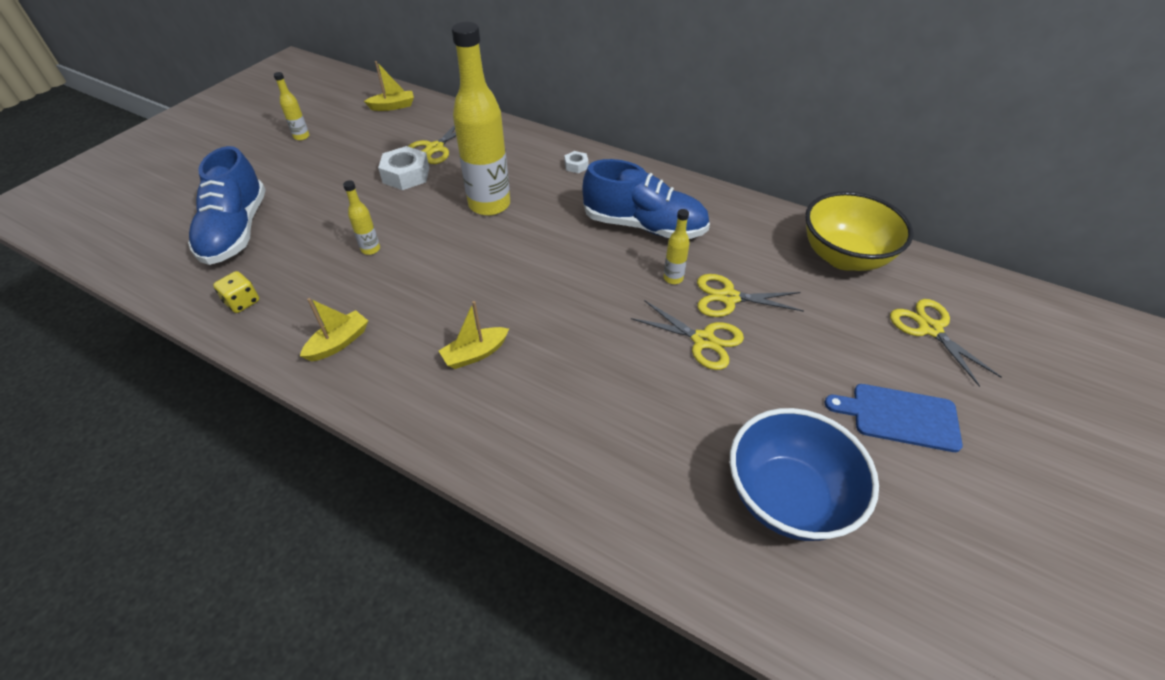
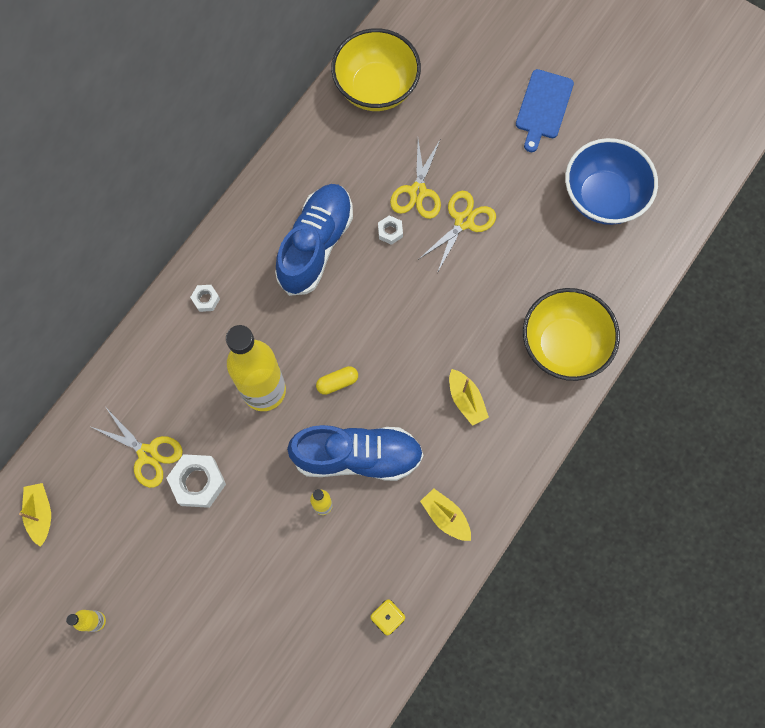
camera: 85 degrees left, 25 degrees up
(236, 231) = (277, 654): blue shoe -> blue shoe (357, 456)
(497, 250) = (337, 382): none -> yellow capsule
(549, 453) = (563, 345): none -> yellow bowl
(673, 278) = (390, 232): yellow bottle -> white nut
(930, 329) = (463, 55): yellow scissors -> none

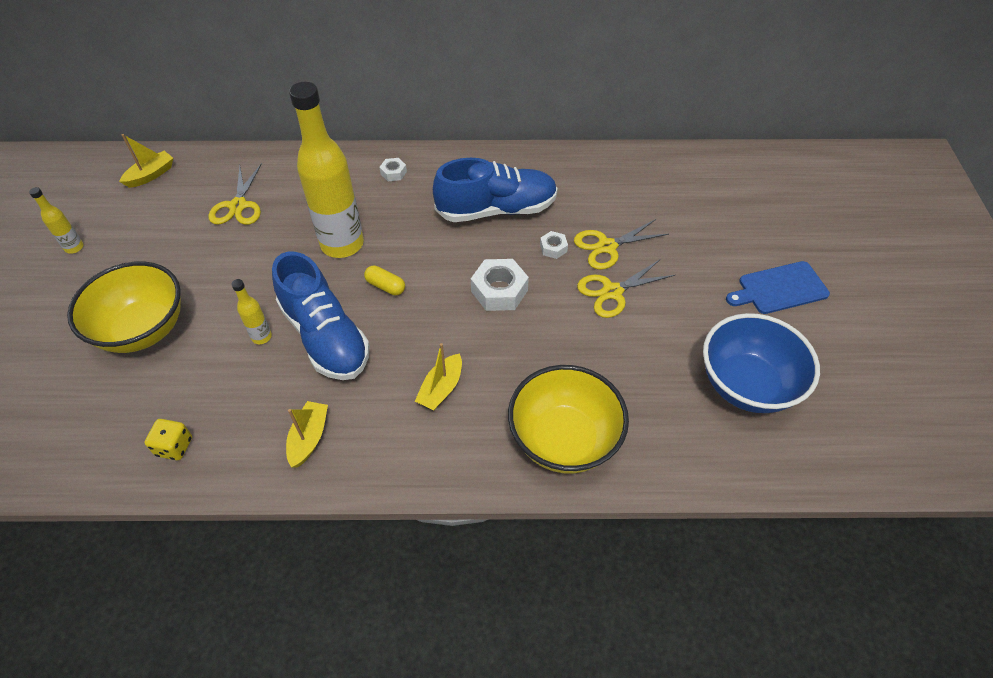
camera: 55 degrees right, 20 degrees down
(198, 482) = (232, 246): white nut -> white nut (499, 291)
(376, 88) = (667, 174): yellow bowl -> yellow bowl (143, 330)
(464, 221) = (612, 292): yellow scissors -> yellow scissors turned 150 degrees clockwise

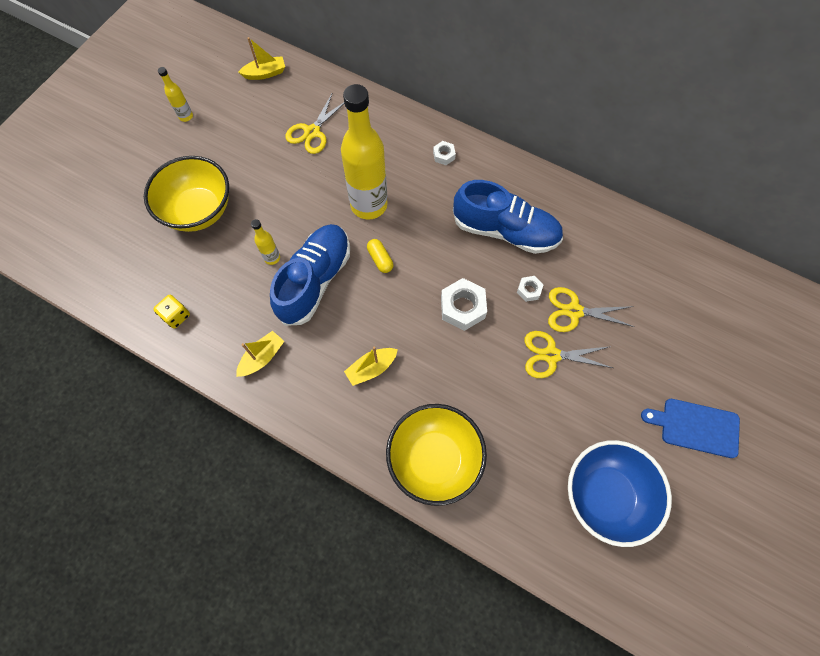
camera: 30 degrees right, 15 degrees up
(325, 336) = (315, 280): blue shoe -> blue shoe turned 150 degrees counterclockwise

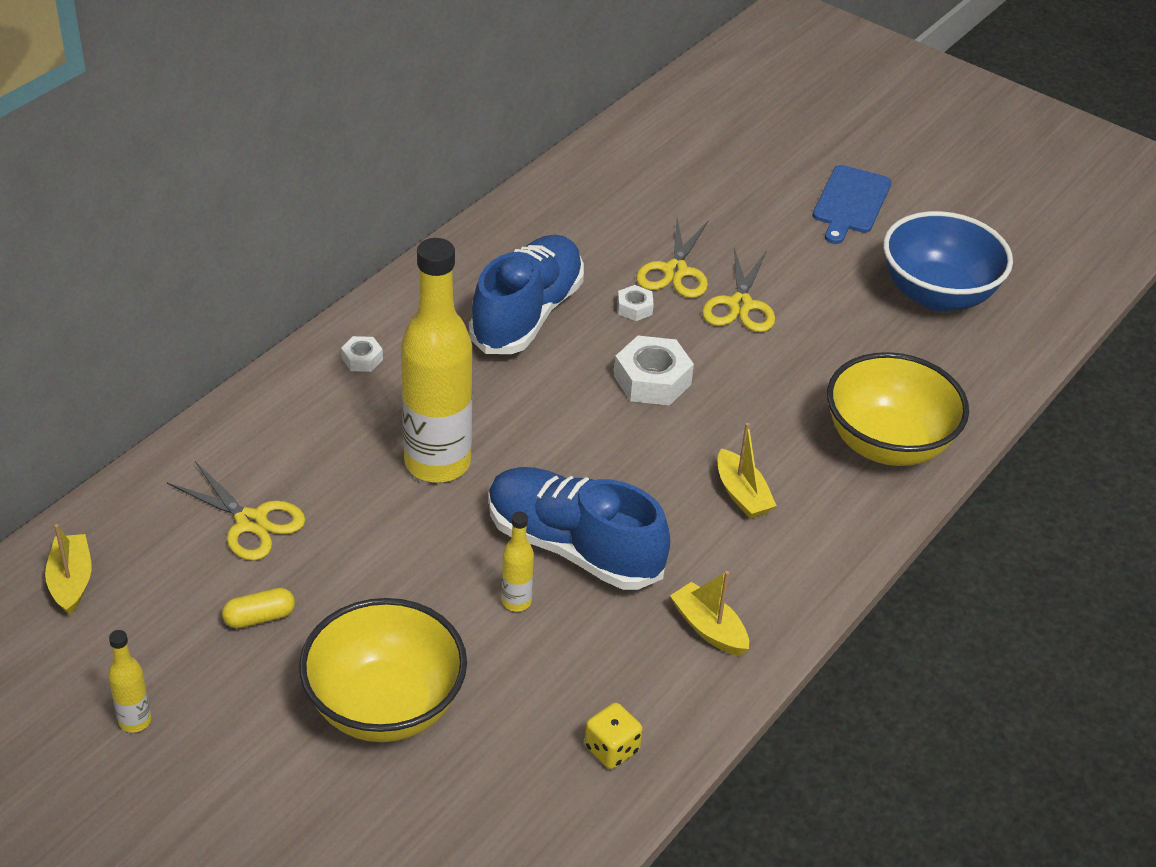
camera: 85 degrees left, 25 degrees down
(380, 259) = (548, 461): yellow capsule -> yellow capsule (259, 617)

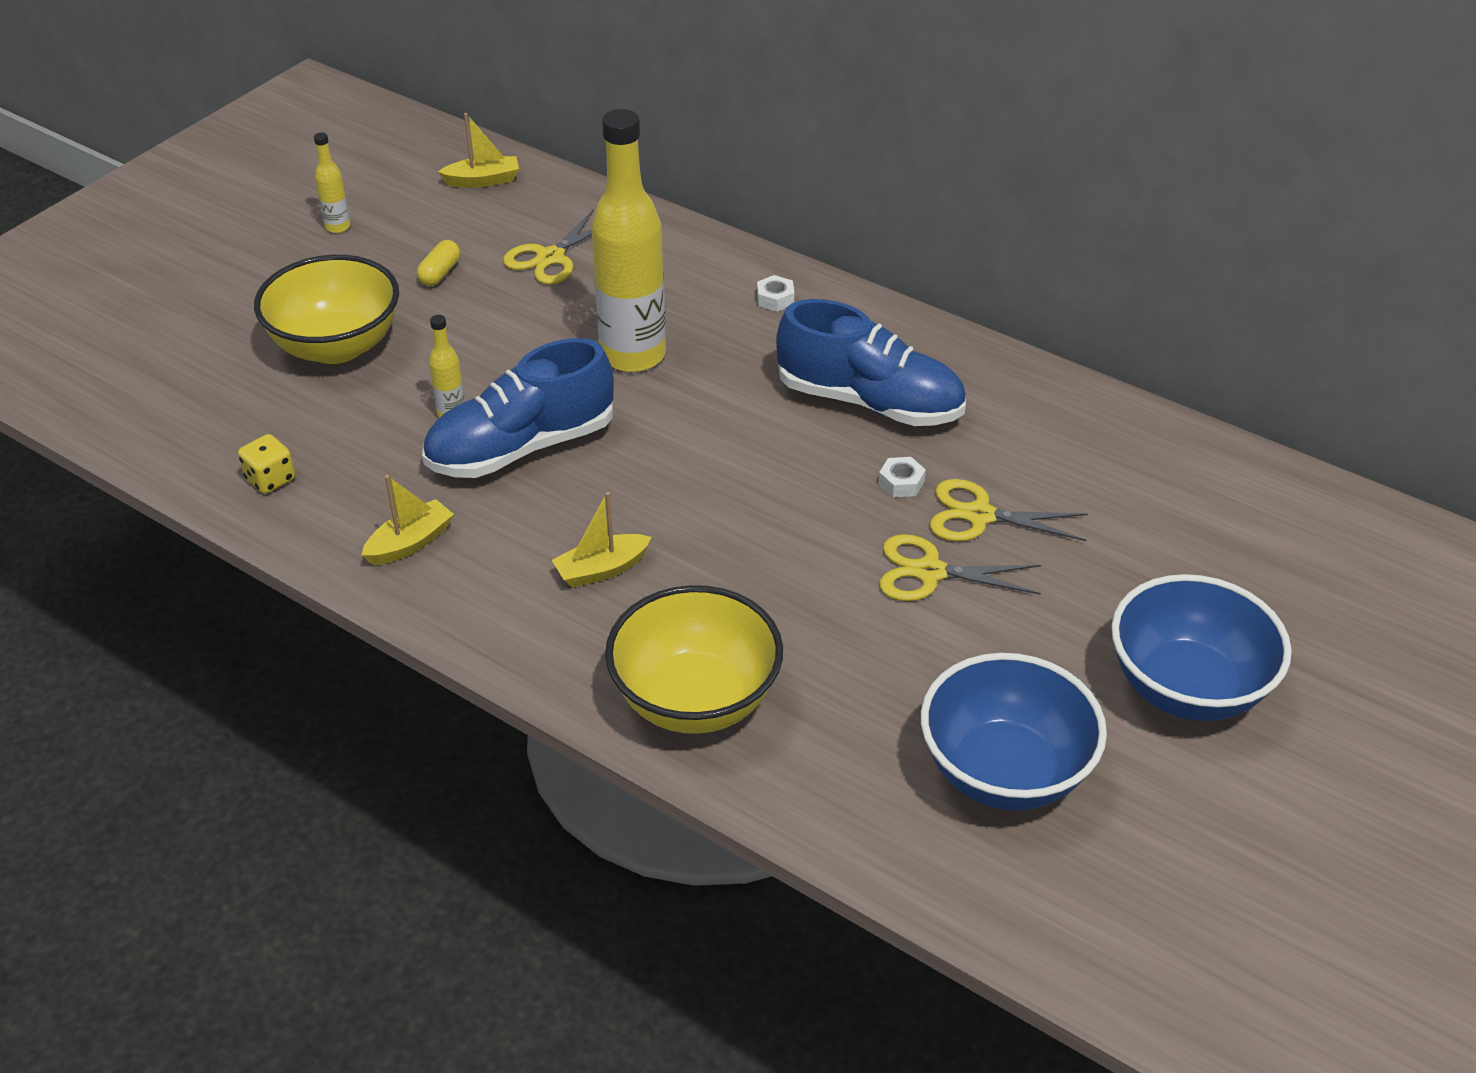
camera: 90 degrees right, 0 degrees up
(259, 617) = (440, 273): yellow capsule -> yellow capsule turned 45 degrees clockwise
(573, 547) = (521, 448): blue shoe -> blue shoe turned 150 degrees counterclockwise
(652, 380) = (778, 498): white nut -> none
(850, 202) = (1187, 688): blue cutting board -> blue bowl

